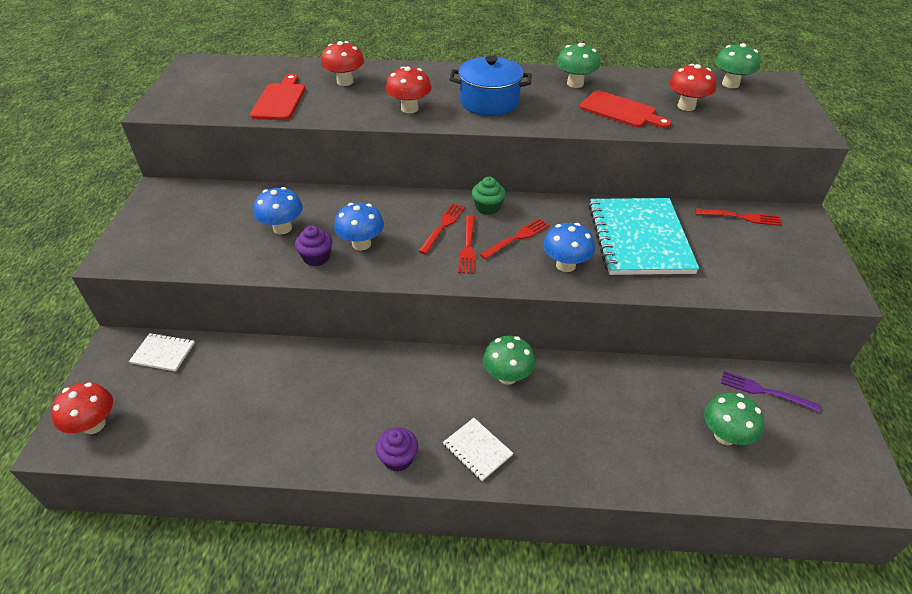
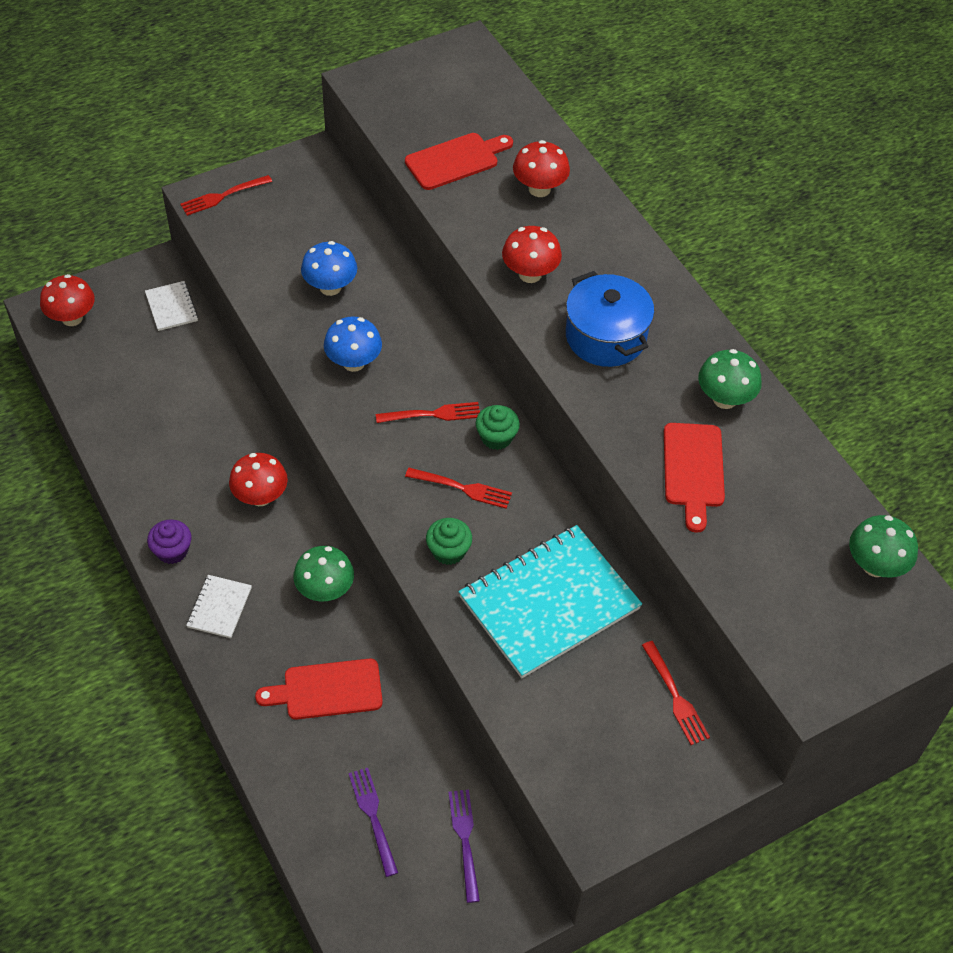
camera: 55 degrees right, 10 degrees up
(316, 257) = (308, 339): purple cupcake -> none
(468, 247) = (415, 452): red fork -> red fork (223, 196)
(565, 265) = (448, 551): blue mushroom -> green cupcake
(597, 414) = (327, 690): none -> red cutting board
(686, 106) = (765, 534): red mushroom -> red mushroom (260, 496)
(725, 435) = (373, 817): green mushroom -> purple fork

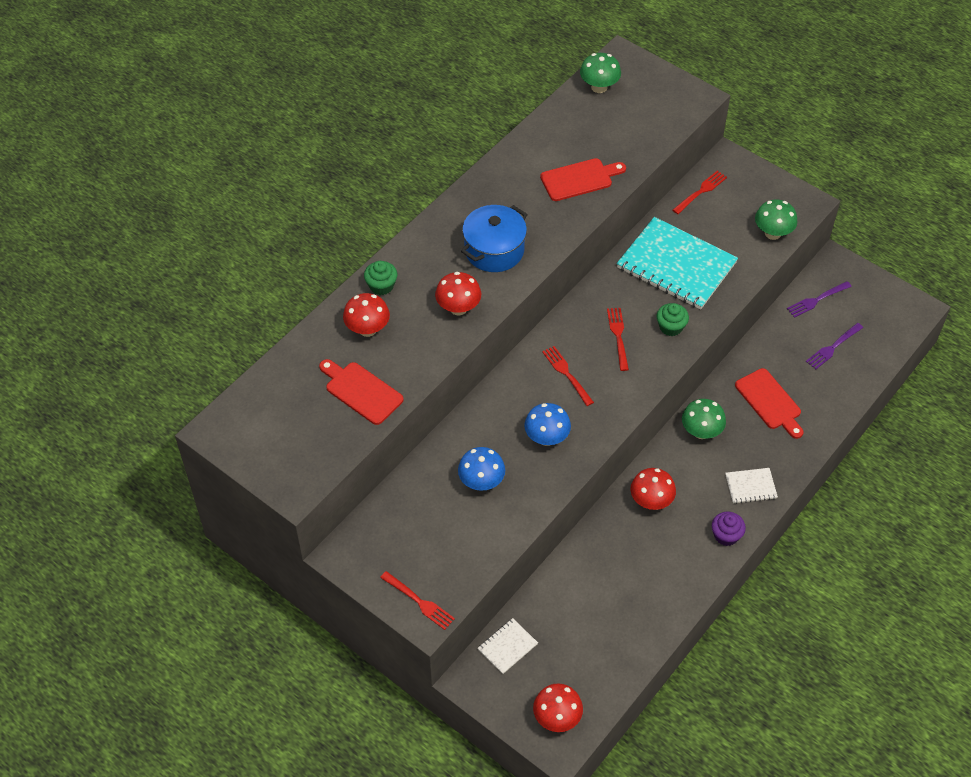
camera: 110 degrees left, 0 degrees up
(496, 437) = (566, 332): green cupcake -> green cupcake (381, 286)
(724, 399) = (513, 178): green mushroom -> green mushroom (772, 233)

